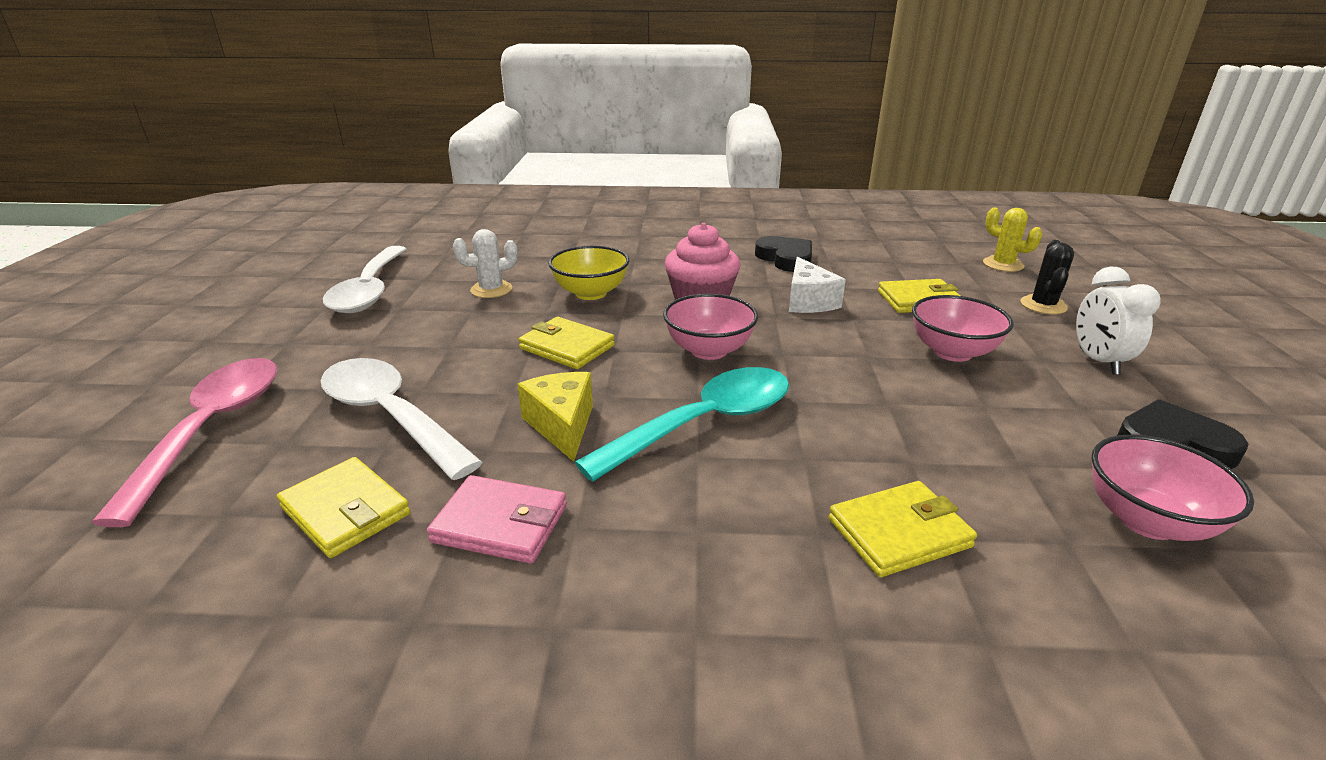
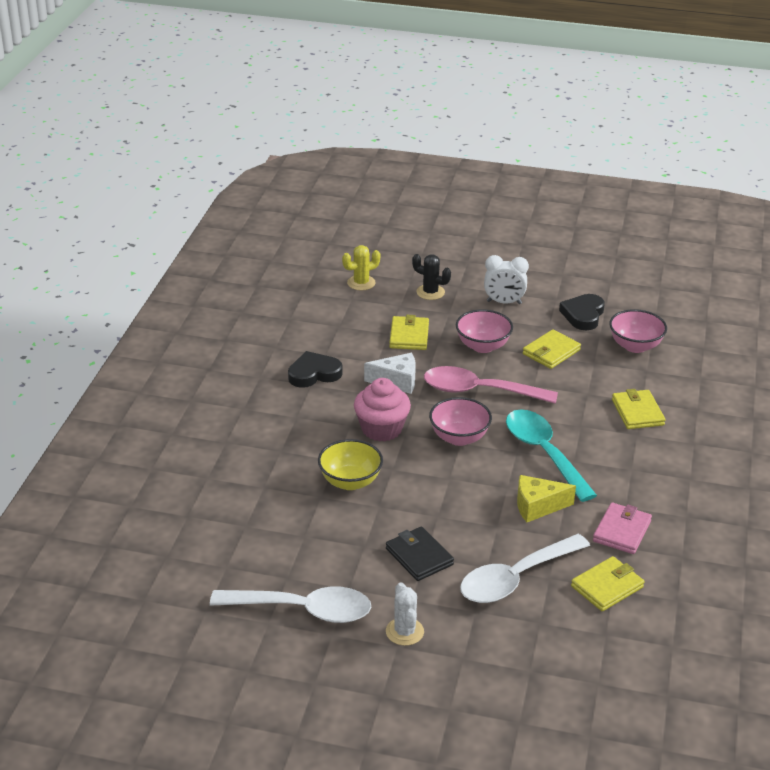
camera: 80 degrees left, 5 degrees up
(212, 429) = (518, 659): pink spoon -> pink spoon (479, 391)
(449, 343) = (419, 556): none -> black wallet
(491, 290) = (325, 536): white cactus -> white cactus (404, 632)
(567, 347) = (440, 499): yellow wallet -> yellow wallet (551, 352)

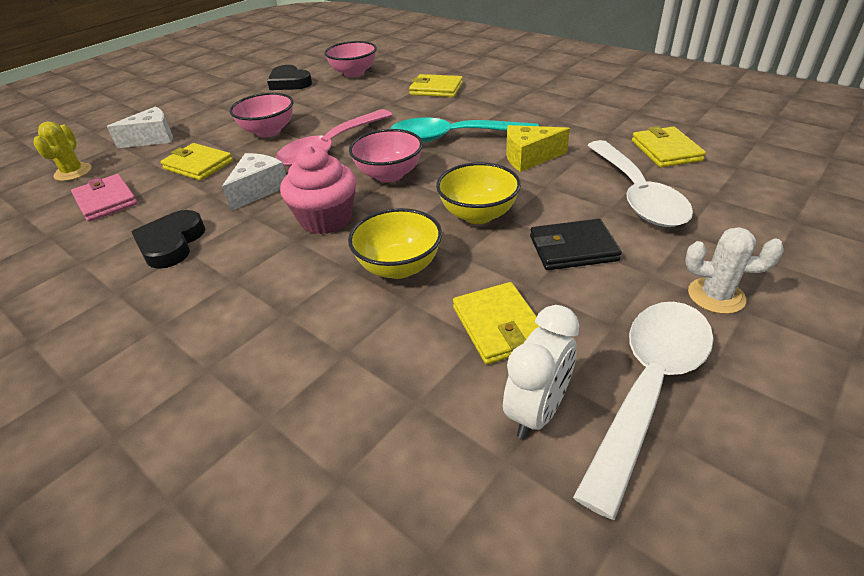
camera: 60 degrees left, 5 degrees up
(430, 292) = (153, 138): black cactus -> white cheese
(433, 500) = (478, 214): none -> yellow bowl
(504, 302) = (223, 109): white clock -> white clock (536, 411)
(537, 506) = (529, 158): yellow cheese -> yellow cheese turned 60 degrees clockwise
(551, 352) = (318, 104): yellow wallet -> yellow wallet (499, 326)
(622, 531) = (588, 127): pink wallet -> pink wallet (106, 201)

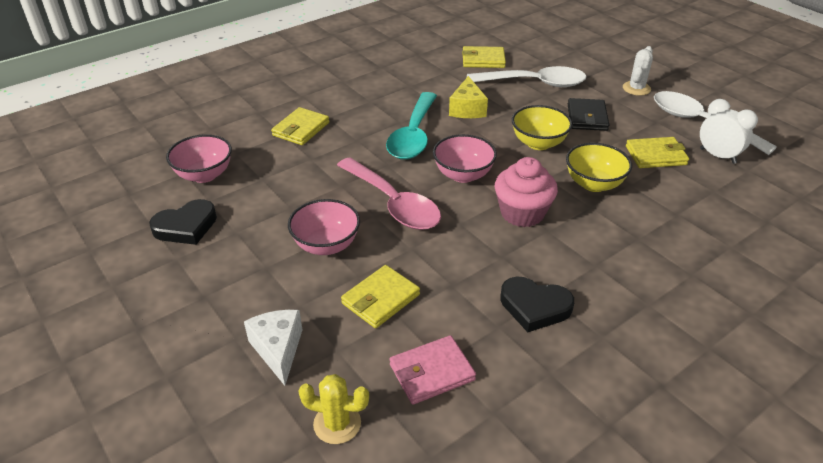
camera: 80 degrees left, 0 degrees up
(259, 189) = (456, 251): white cheese -> none

